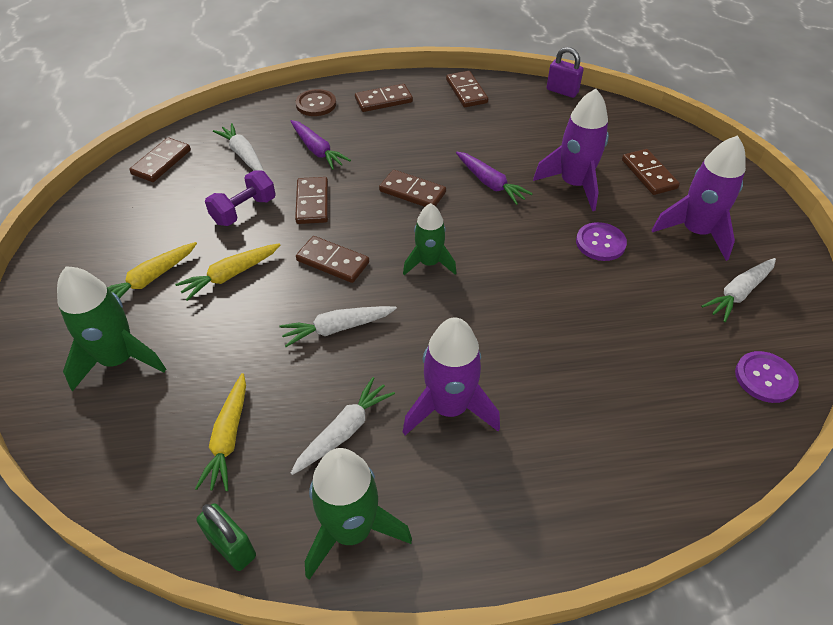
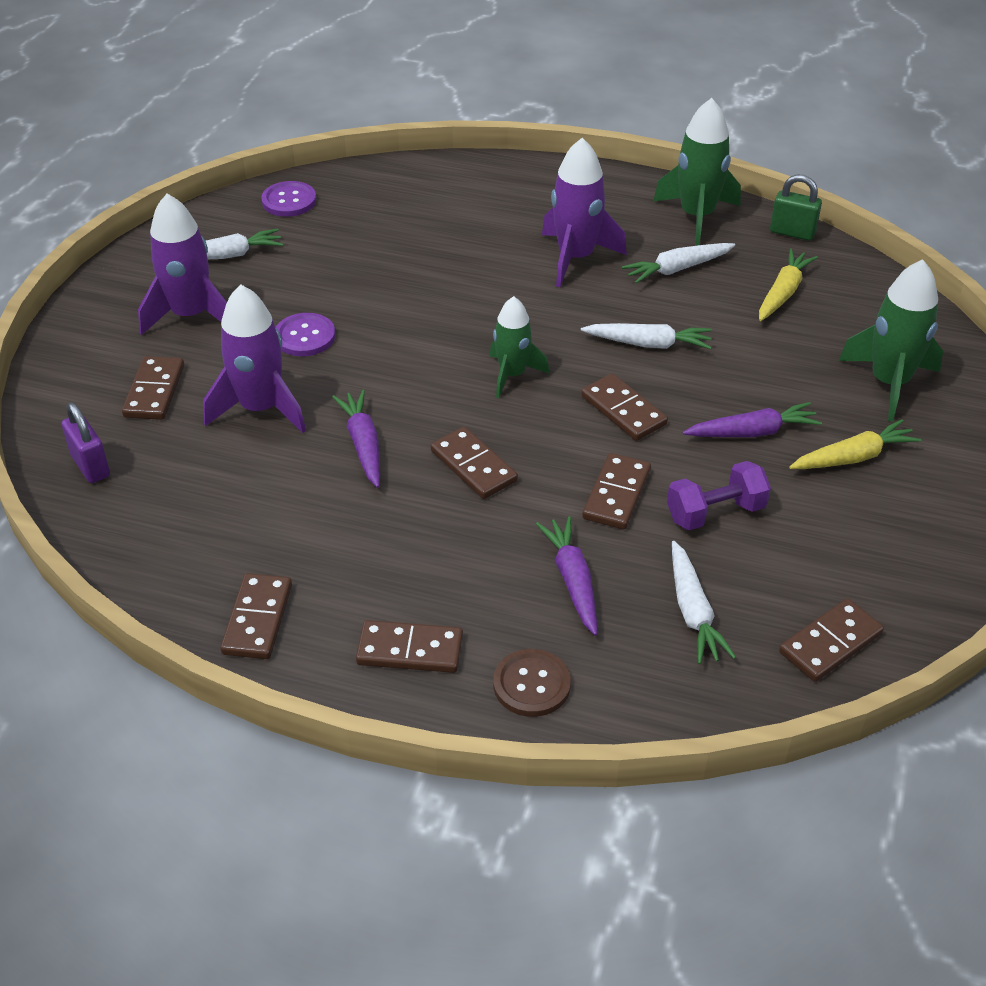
camera: 155 degrees left, 5 degrees down
(230, 275) = (752, 432): yellow carrot -> purple carrot
(232, 547) = (792, 232): green padlock -> green padlock turned 45 degrees counterclockwise
(562, 91) = (108, 562): purple padlock -> purple padlock (91, 466)

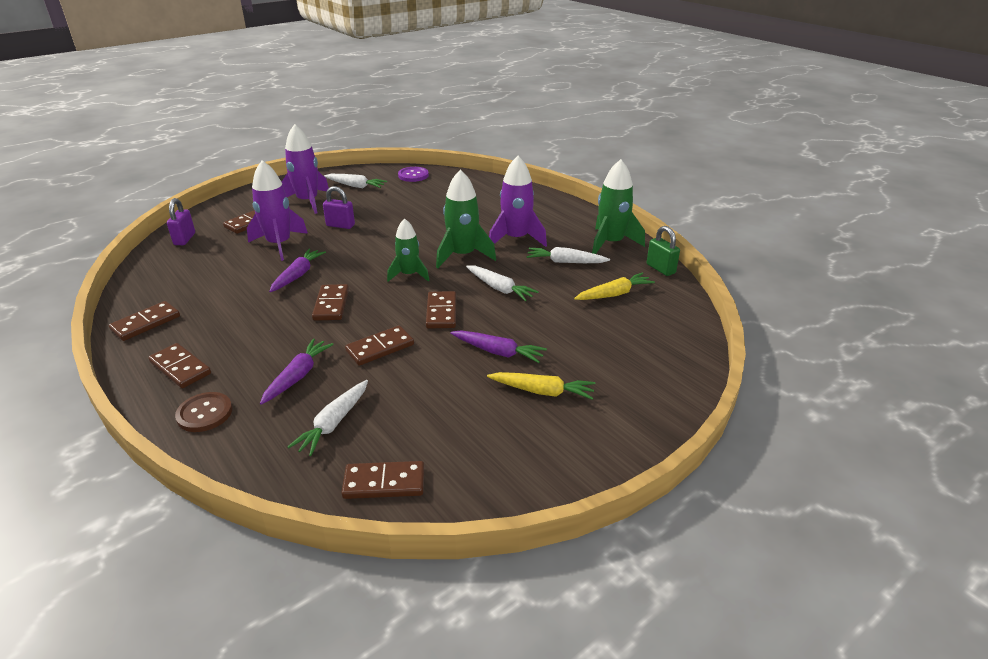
camera: 35 degrees right, 10 degrees down
(305, 336) = (340, 225): purple button -> purple padlock
(715, 512) = (419, 381): purple dumbbell -> none
(889, 383) = (621, 363): green rocket -> green rocket (463, 255)

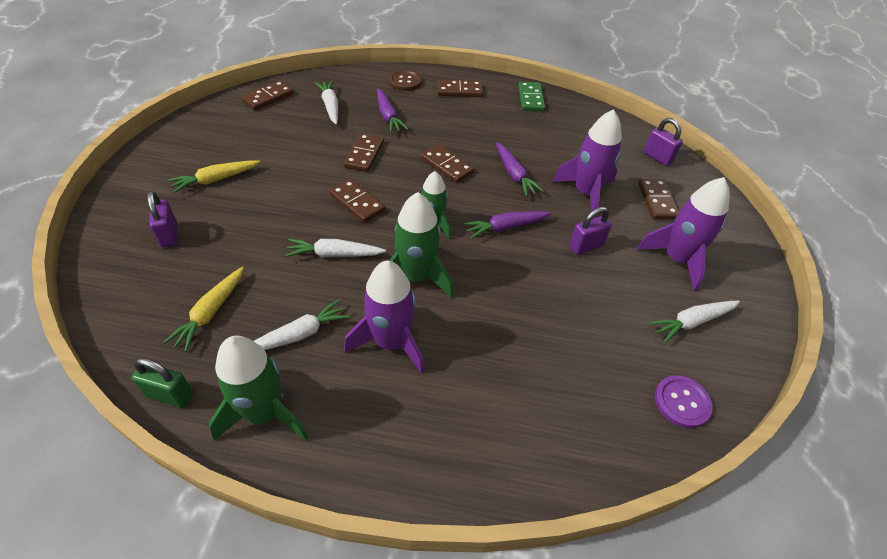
camera: 135 degrees right, 15 degrees up
(146, 323) = (530, 98): brown domino -> green domino
(498, 352) = (275, 192): purple carrot -> purple carrot (506, 227)
(617, 358) = (169, 235): none -> purple padlock

